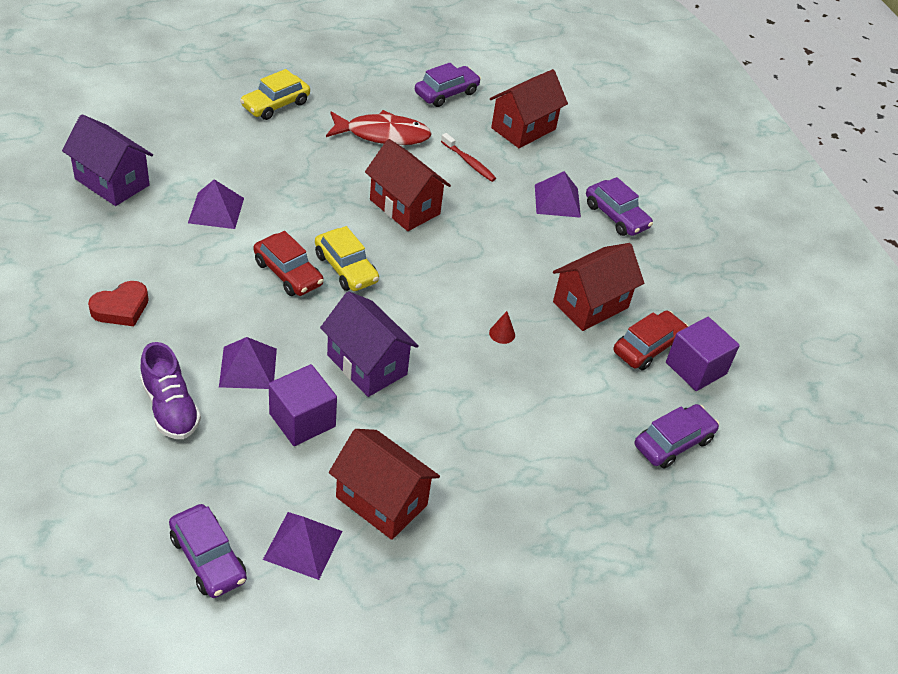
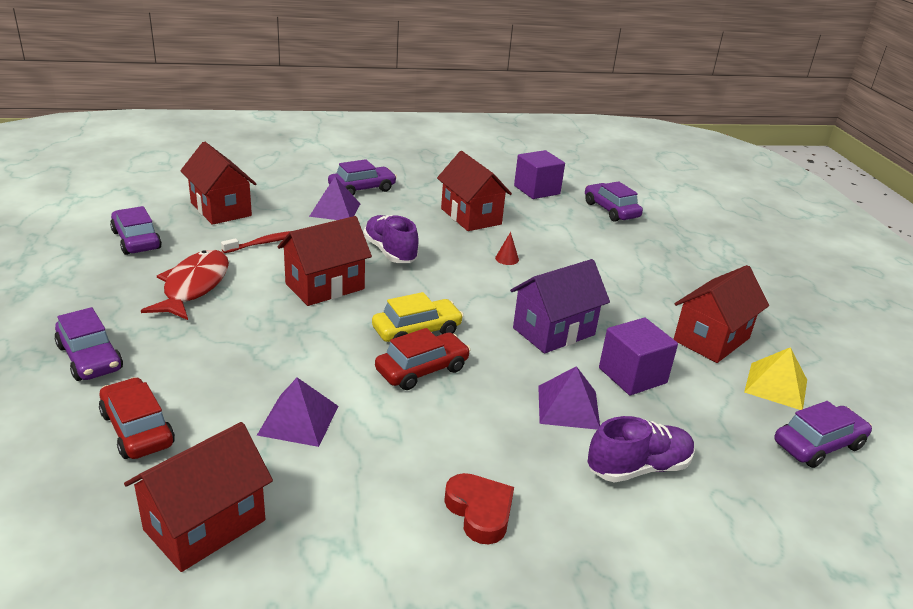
camera: 80 degrees left, 15 degrees down
(112, 182) = (205, 525): purple house -> red house
(275, 105) = (90, 358): yellow car -> purple car
(303, 545) = (776, 385): purple pyramid -> yellow pyramid
(483, 244) = (390, 252): none -> purple shoe
(648, 347) = (517, 202): red car -> red car (137, 429)

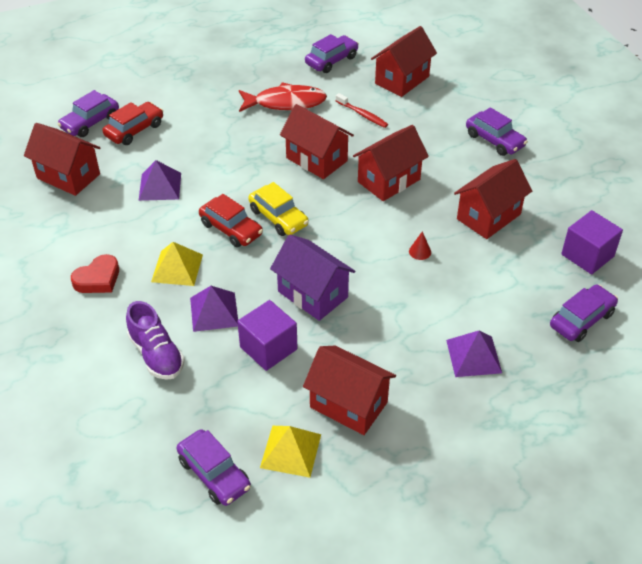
camera: 80 degrees right, 15 degrees up
(90, 358) = (191, 92): purple car -> purple car (90, 122)
(335, 210) = (442, 135): purple pyramid -> purple pyramid (473, 356)
(390, 252) = (389, 180): purple shoe -> red house
(480, 427) = (177, 268): none -> yellow pyramid

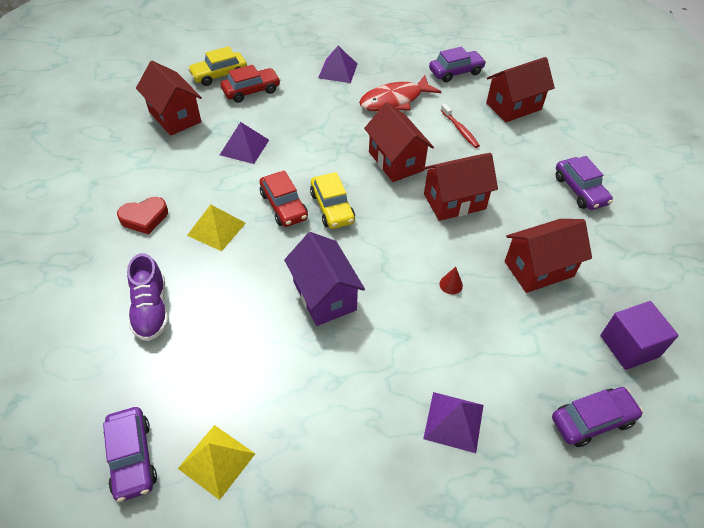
camera: 20 degrees right, 5 degrees up
(90, 122) = (219, 75): purple car -> yellow car
(214, 311) = (225, 283): purple pyramid -> purple pyramid (338, 70)
(268, 348) = (254, 338): purple cube -> none
(286, 103) = (394, 100): red fish -> red fish turned 135 degrees clockwise
(348, 404) = (299, 430): red house -> none

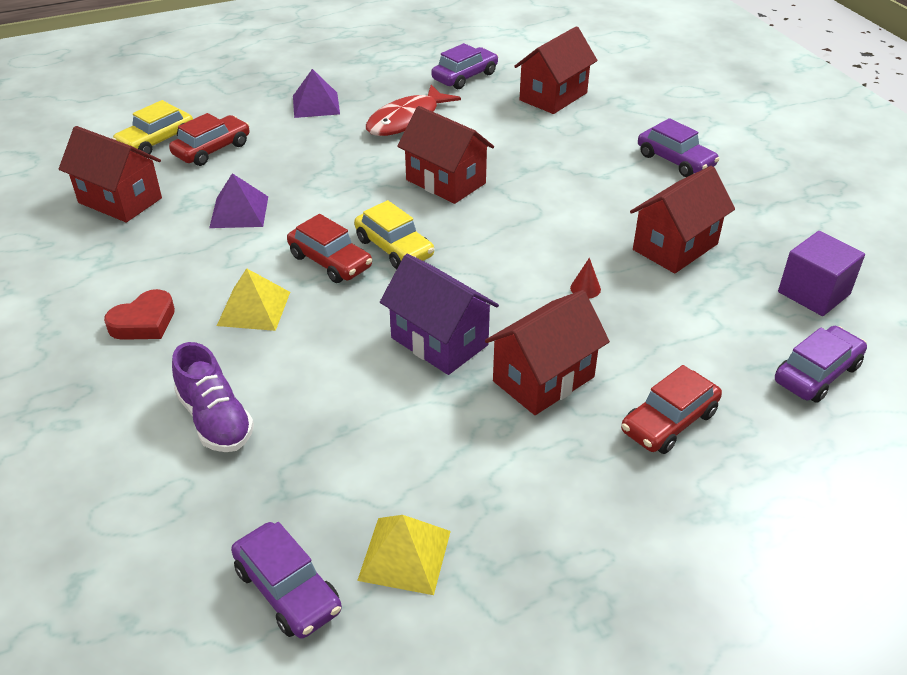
camera: 20 degrees left, 10 degrees down
(453, 421) = (669, 422): purple pyramid -> red car
(454, 201) = (540, 205): red house -> red house (543, 379)
(460, 130) = (504, 133): red toothbrush -> none

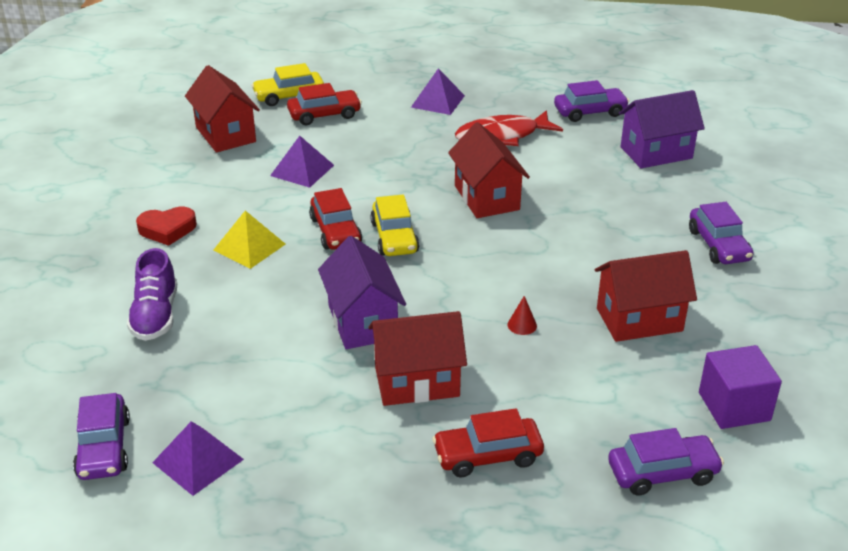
camera: 30 degrees right, 5 degrees down
(405, 555) = (198, 461): yellow pyramid -> purple pyramid
(553, 96) = (656, 153): red house -> purple house

